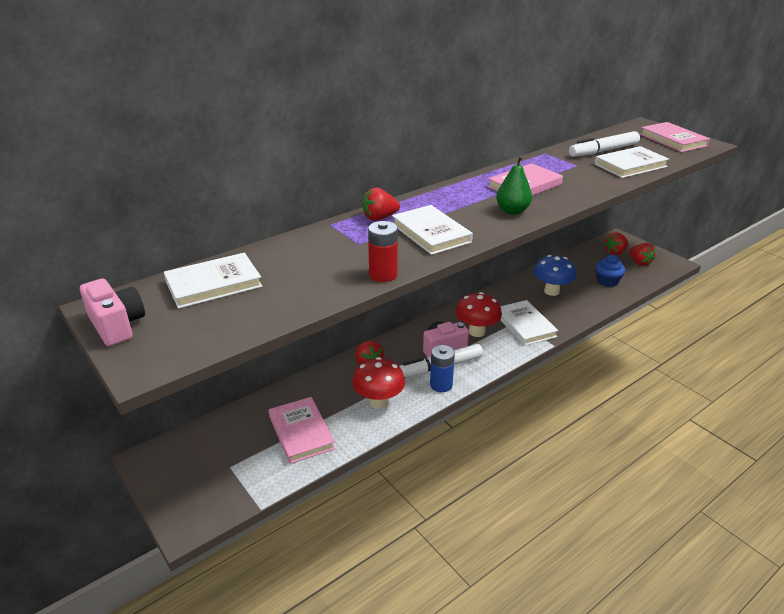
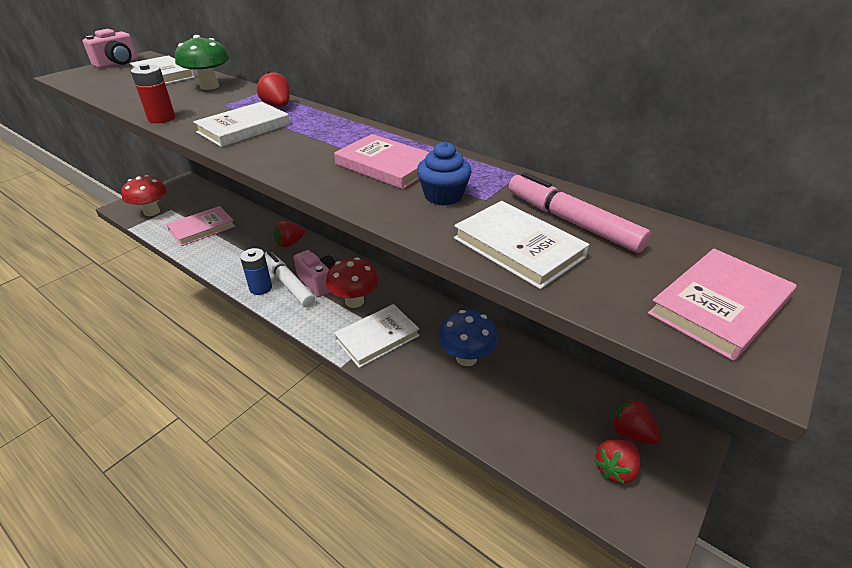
camera: 75 degrees right, 5 degrees up
(290, 252) = (209, 86): none -> green mushroom
(379, 402) = (236, 257): red mushroom -> red mushroom (152, 212)
(512, 211) = (304, 162): green pear -> none
(603, 151) = (571, 222): white marker -> pink marker
(607, 281) = (524, 421): blue cupcake -> blue cupcake (443, 196)

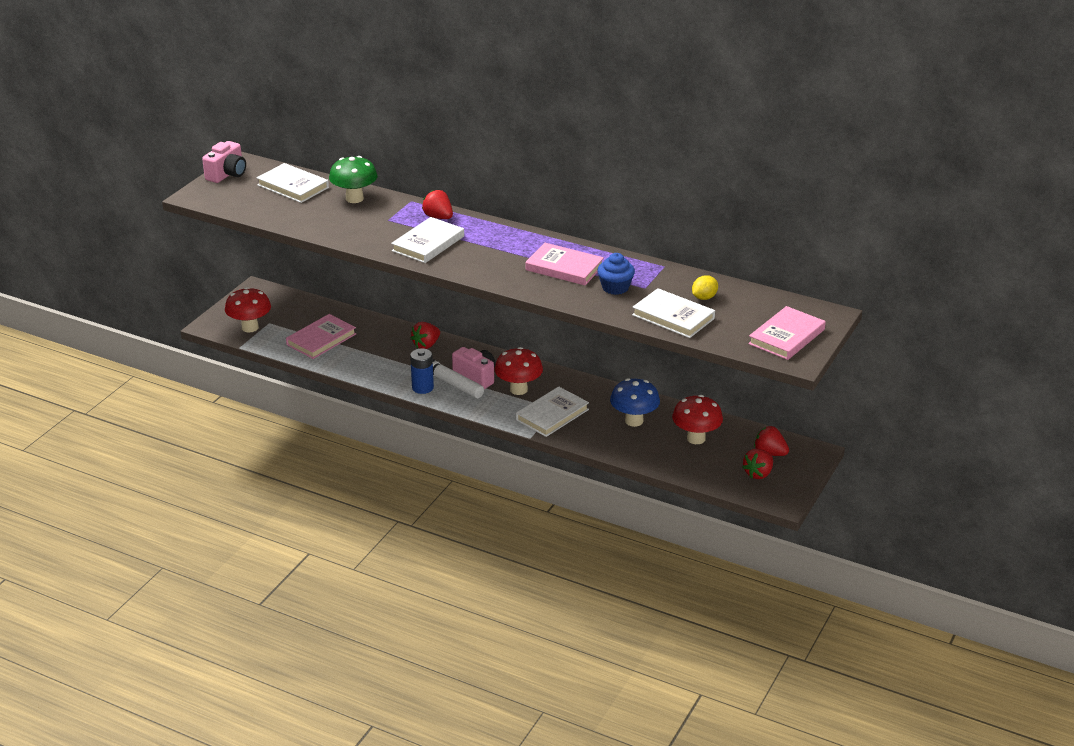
camera: 10 degrees left, 5 degrees down
(162, 118) = (347, 240): red battery -> none
(536, 395) = (696, 438): none -> red mushroom
(571, 222) = (704, 297): pink marker -> yellow lemon

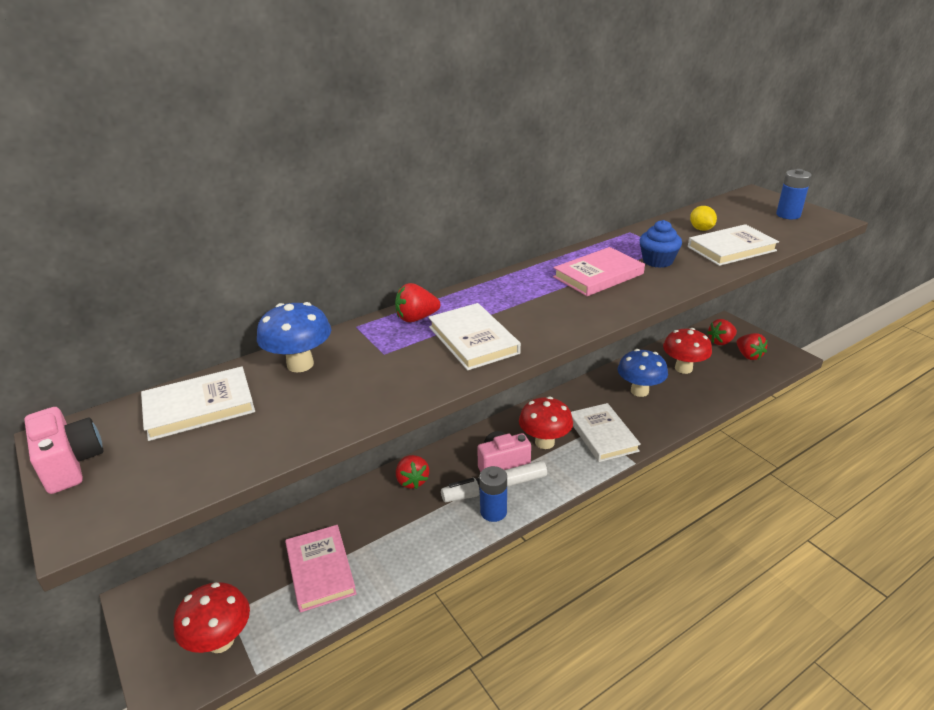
camera: 60 degrees left, 0 degrees up
(354, 198) = (300, 364): green mushroom -> blue mushroom
(786, 337) = (788, 215): pink book -> blue battery

